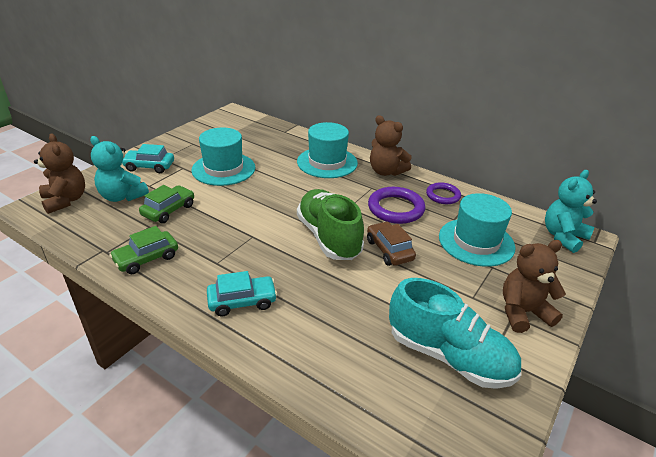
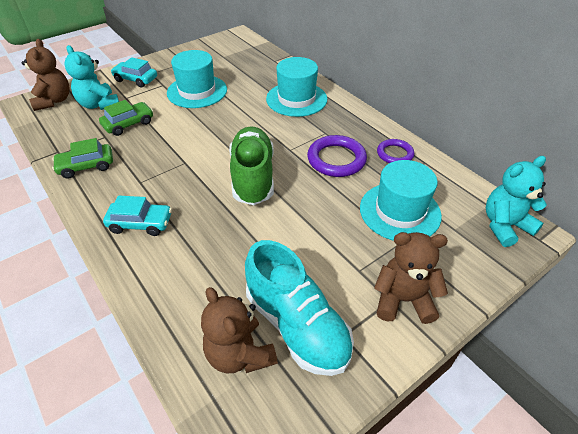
camera: 20 degrees right, 10 degrees up
(386, 171) = (350, 118): brown teddy bear -> brown teddy bear (239, 354)
(389, 250) = (303, 202): brown car -> none

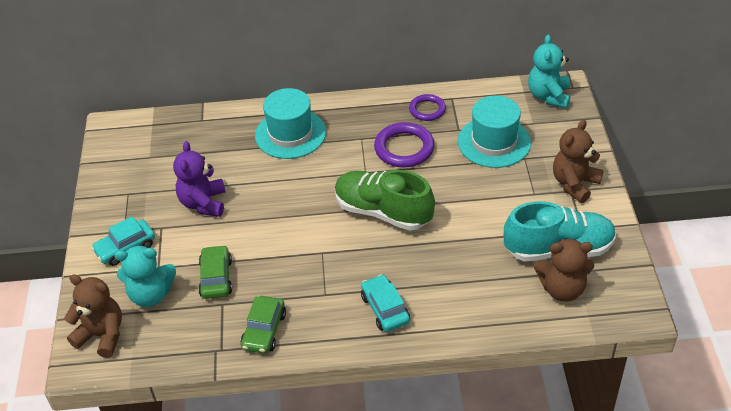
camera: 55 degrees left, 0 degrees up
(140, 223) = (385, 309): turquoise car -> turquoise car turned 60 degrees counterclockwise
(197, 91) = (203, 203): turquoise hat -> purple teddy bear

